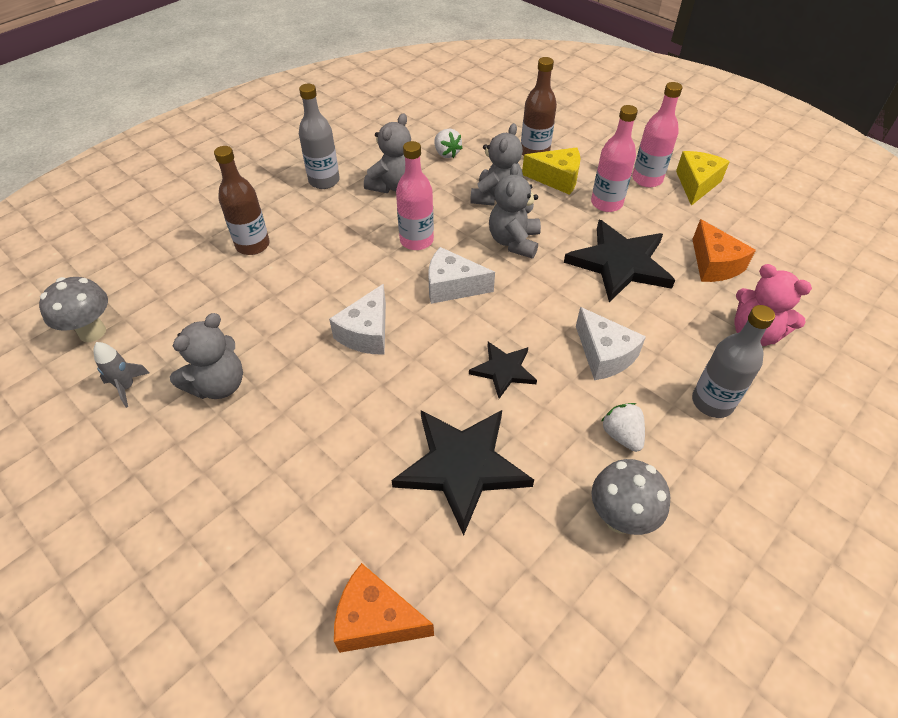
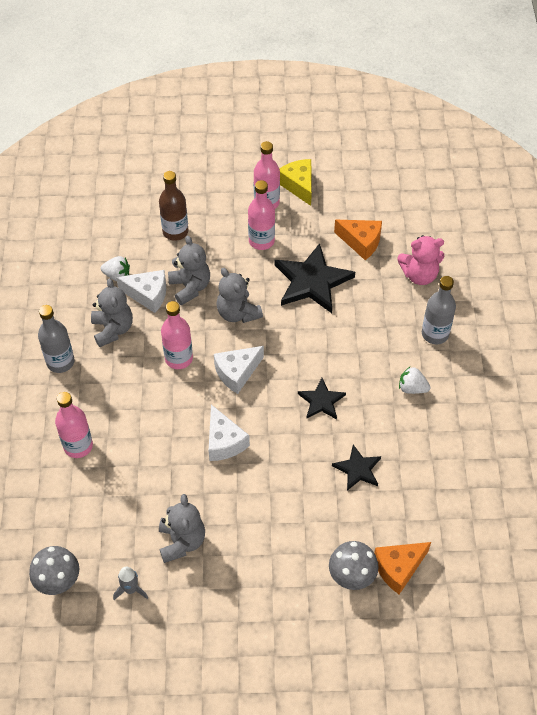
camera: 45 degrees left, 5 degrees up
(253, 245) = (78, 446): brown bottle -> pink bottle
(462, 466) = (358, 469): black star -> black star, size x0.55
(556, 179) = (212, 243): yellow cheese -> none
(604, 355) = (361, 349): white cheese -> white cheese (148, 295)
(620, 518) = (450, 430): grey mushroom -> grey mushroom (351, 578)

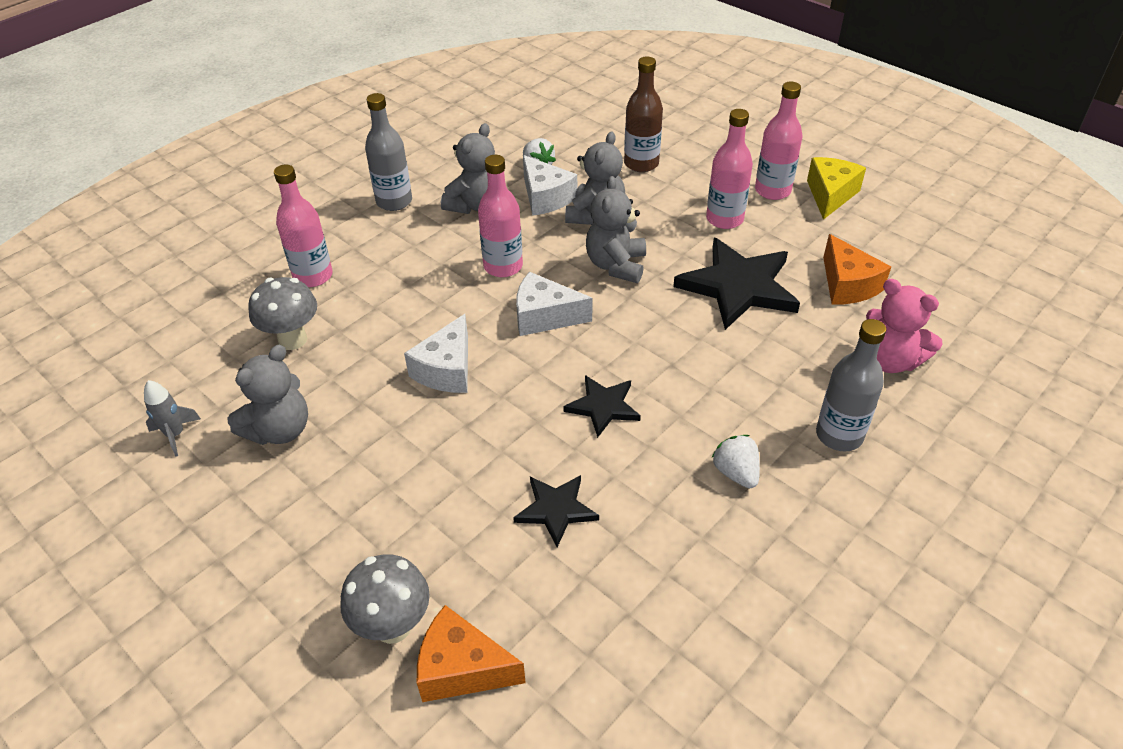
camera: 45 degrees right, 10 degrees down
(59, 583) = (133, 376): grey mushroom -> grey mushroom (292, 340)

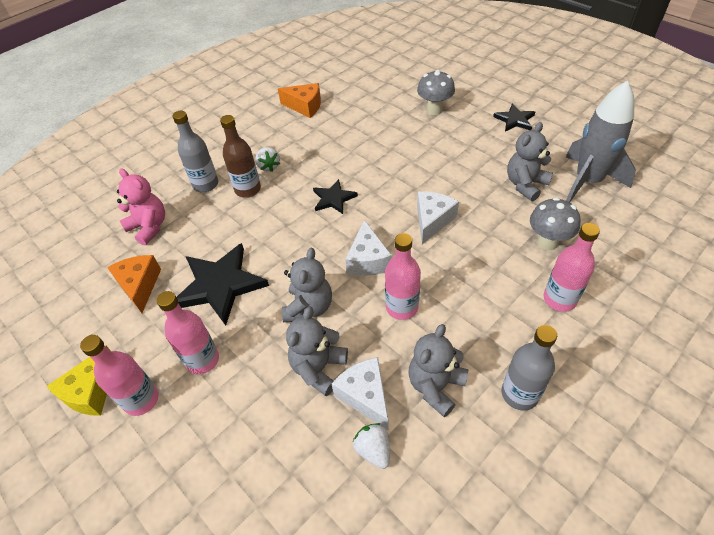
camera: 175 degrees left, 5 degrees up
(175, 435) = (587, 181): grey rocket -> grey rocket, size x2.37
(462, 668) = (403, 99): orange cheese -> orange cheese (305, 106)
(544, 316) = (368, 260): white cheese -> white cheese turned 75 degrees clockwise
(556, 509) = (363, 150): black star -> black star (514, 120)
(641, 164) = (259, 451): brown bottle -> brown bottle (248, 189)

